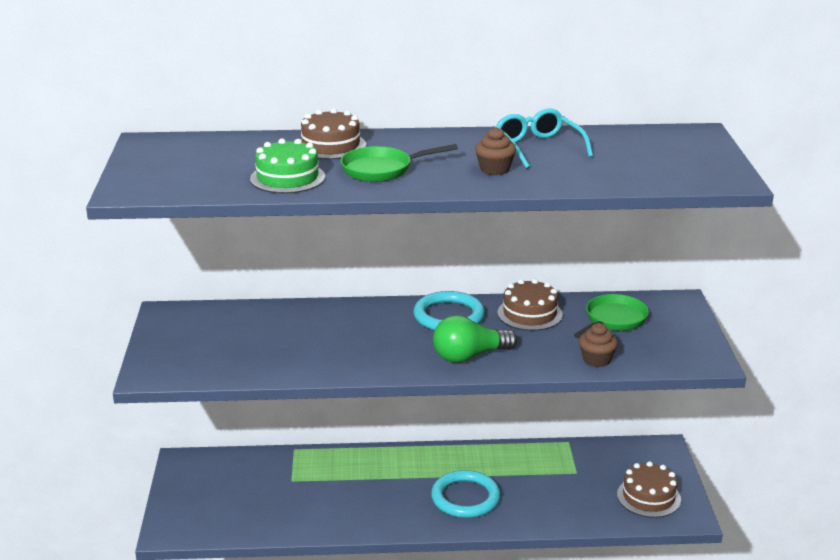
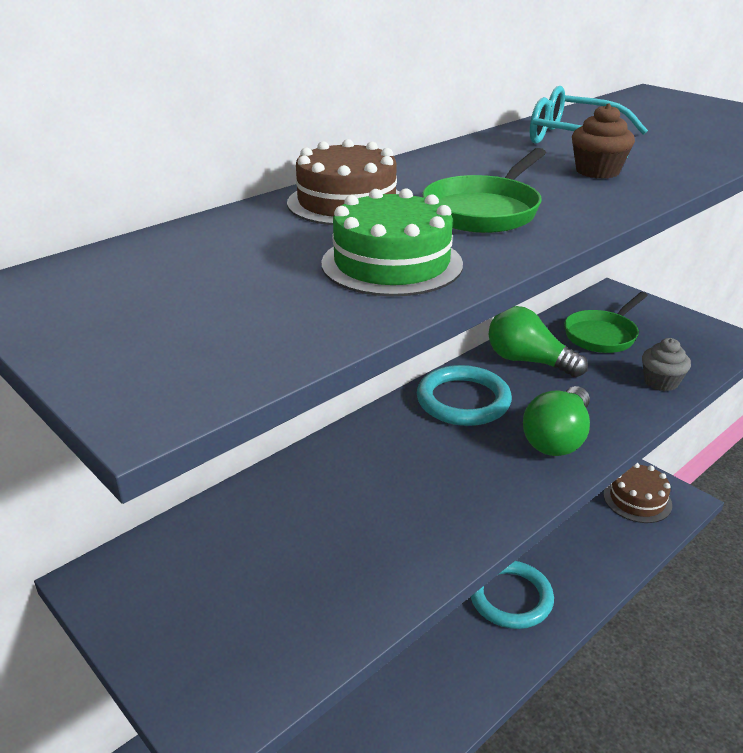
camera: 40 degrees left, 5 degrees up
(529, 314) = (528, 361): brown cake -> green light bulb
(596, 360) = (661, 382): brown cupcake -> grey cupcake
(613, 320) = (602, 335): green pan -> green pan turned 135 degrees counterclockwise

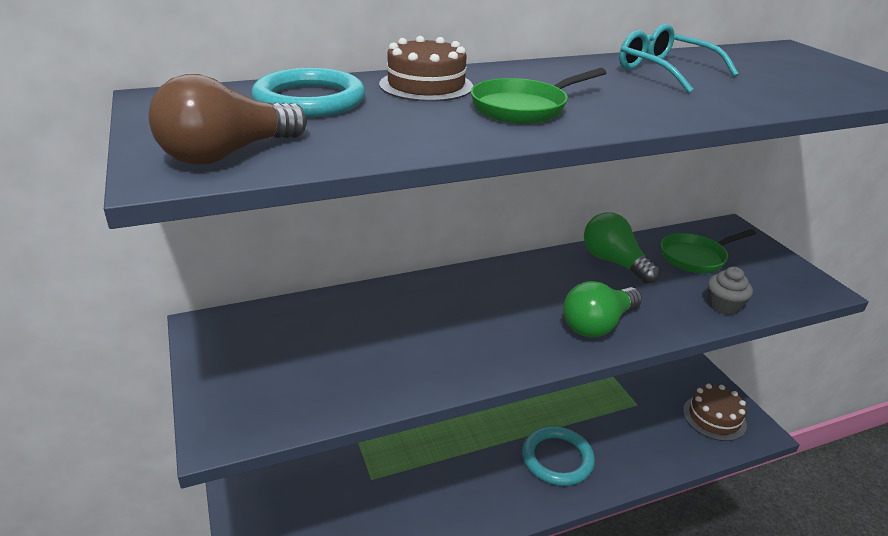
camera: 20 degrees right, 0 degrees up
(206, 350) = (228, 154): none -> brown light bulb
(392, 263) = (410, 128): green cake -> none
(463, 400) = (538, 278): turquoise ring -> turquoise ring (309, 100)
(597, 171) = (655, 97): brown cupcake -> none

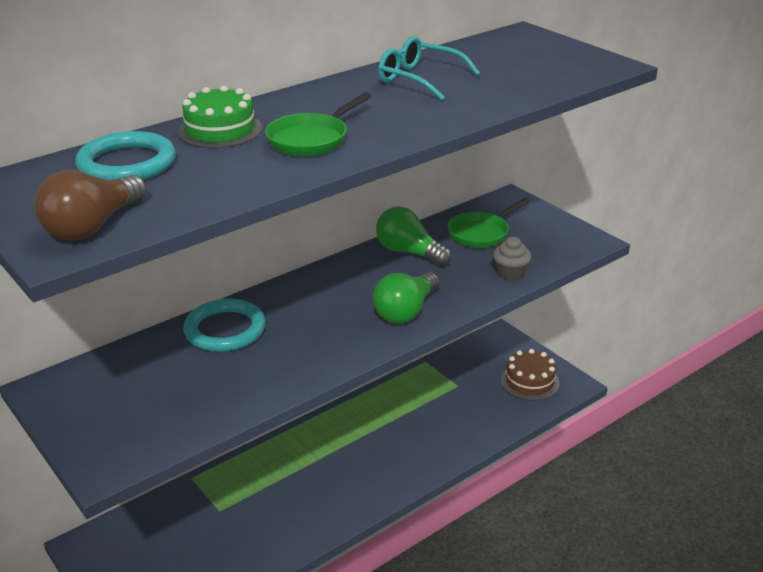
camera: 15 degrees left, 0 degrees up
(426, 85) = (220, 130): brown cake -> green cake
(557, 458) = (393, 450): turquoise ring -> turquoise ring (225, 330)

